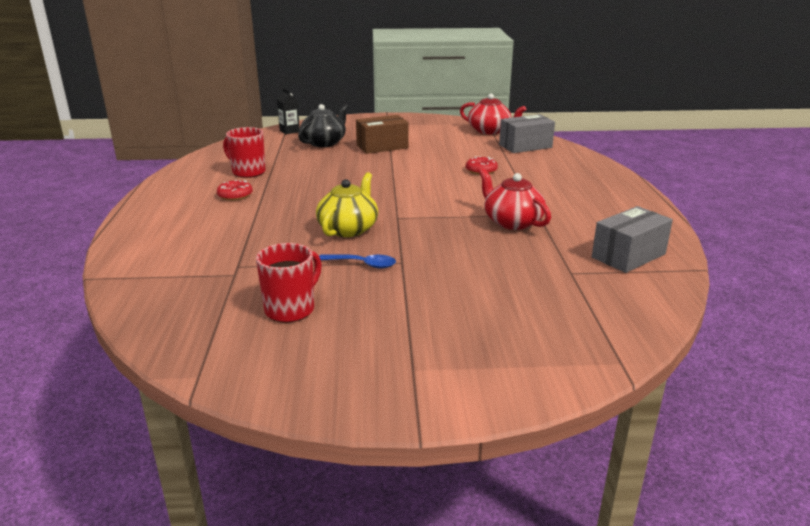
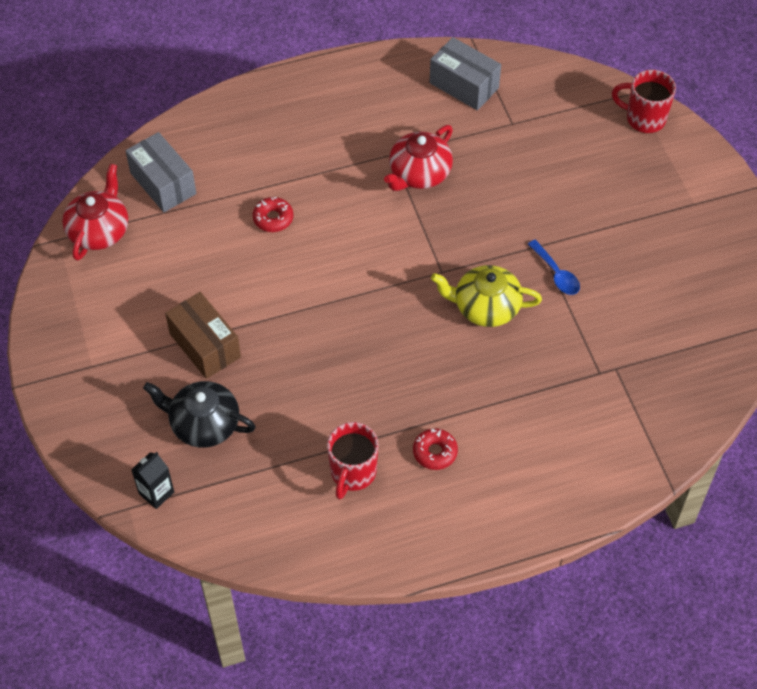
camera: 105 degrees left, 30 degrees up
(291, 309) = (653, 302): red mug -> red mug (644, 118)
(363, 264) = (556, 274): blue spoon -> blue spoon turned 150 degrees clockwise

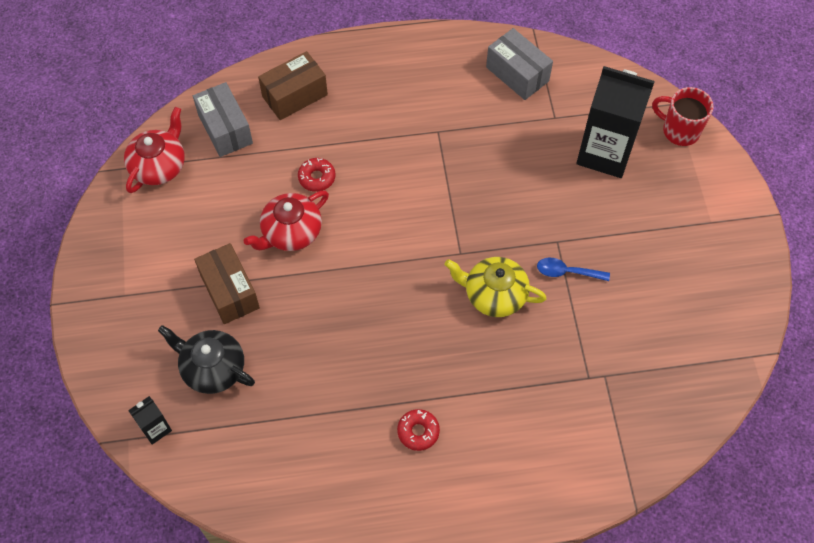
camera: 10 degrees right, 5 degrees up
(231, 139) = (294, 95): none -> brown box
(352, 473) = (338, 440): red mug -> none
(419, 173) = (458, 154): red teapot -> red teapot (291, 232)
(556, 274) = (567, 272): blue spoon -> blue spoon turned 120 degrees clockwise
(571, 151) = (605, 153): none -> black carton

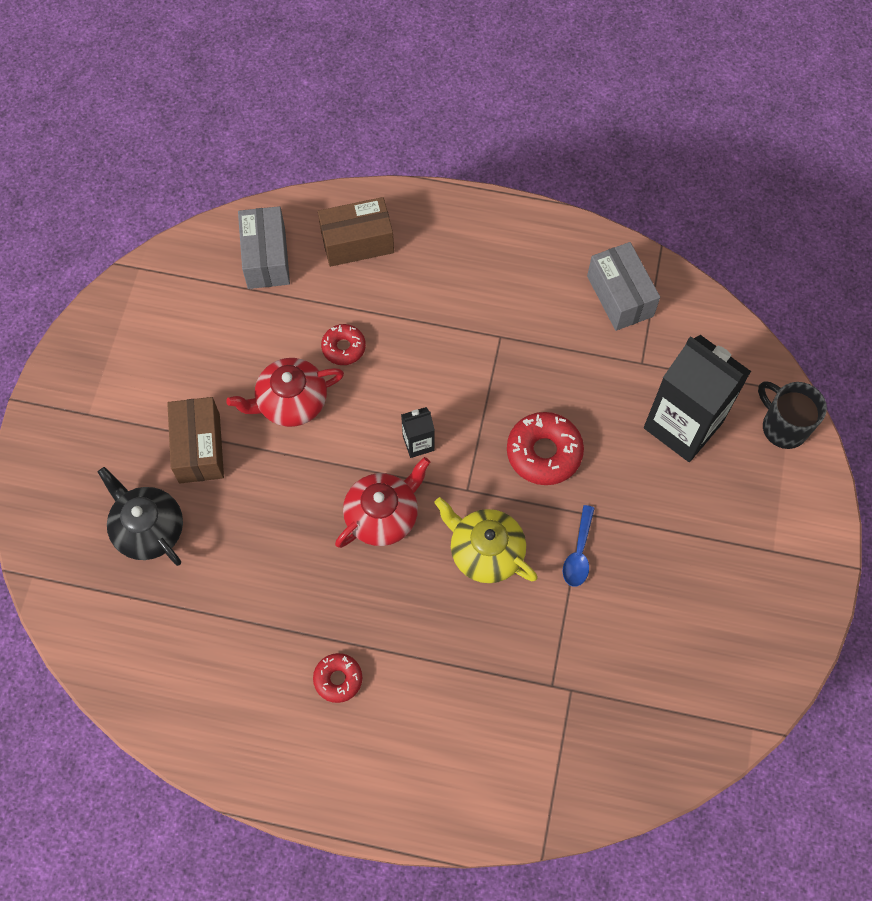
camera: 20 degrees right, 5 degrees up
(155, 428) = (64, 575): black carton -> black carton (418, 443)
(159, 165) = (179, 277): red teapot -> red teapot (383, 515)
(508, 206) = (544, 452): none -> red donut
(567, 272) = (579, 553): blue spoon -> blue spoon turned 105 degrees counterclockwise
(679, 130) = (783, 427): red mug -> black mug

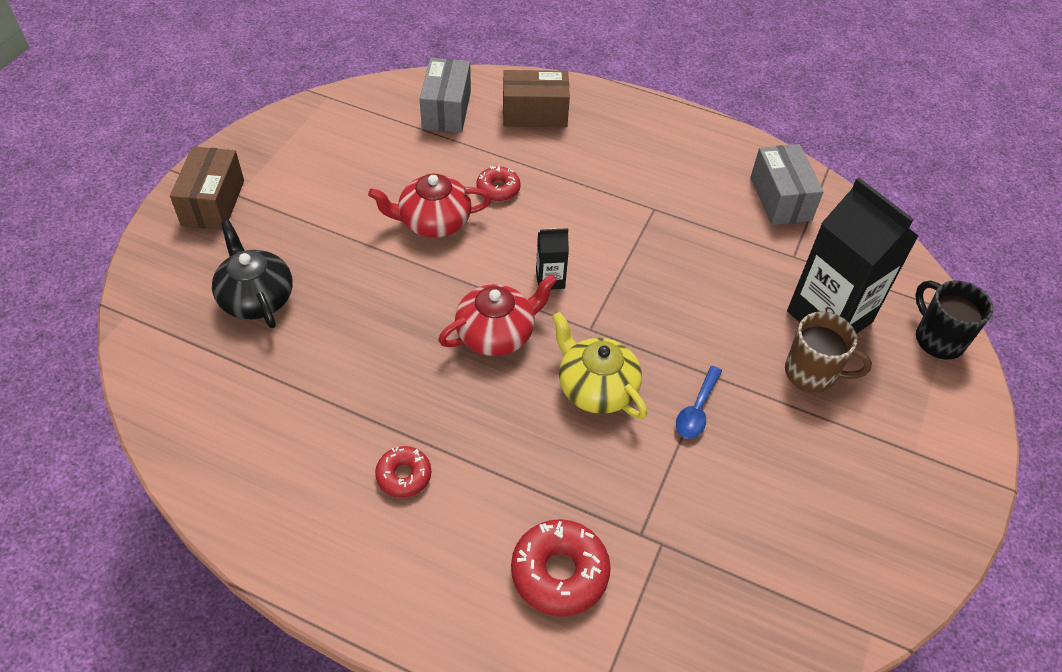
camera: 10 degrees right, 15 degrees down
(199, 448) = (332, 241): brown box -> brown box (213, 203)
(544, 452) = (678, 312): red donut -> red donut (559, 573)
(675, 491) = (812, 373): none -> brown mug

